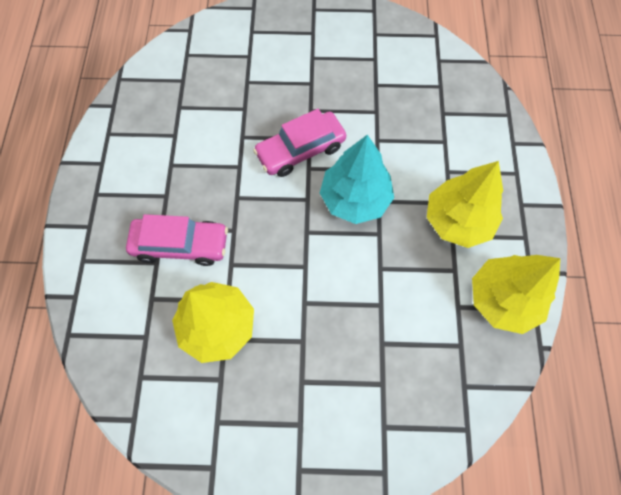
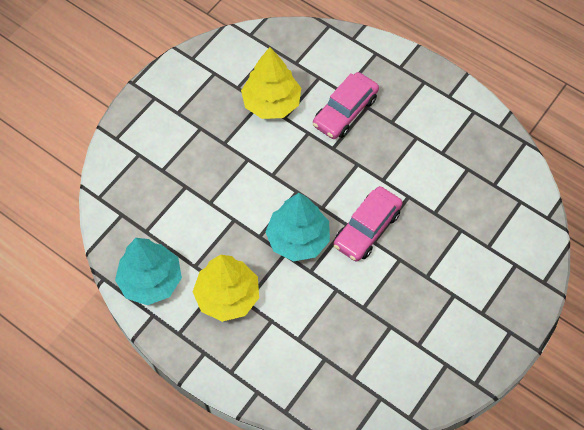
camera: 125 degrees right, 5 degrees down
(300, 150) = (367, 228): pink car -> pink car turned 150 degrees counterclockwise
(503, 299) = (151, 280): yellow tree -> turquoise tree

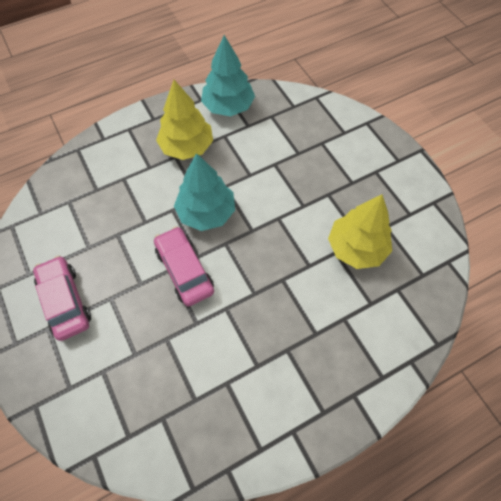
camera: 115 degrees right, 0 degrees up
(345, 111) = (319, 309): pink car -> pink car (65, 301)

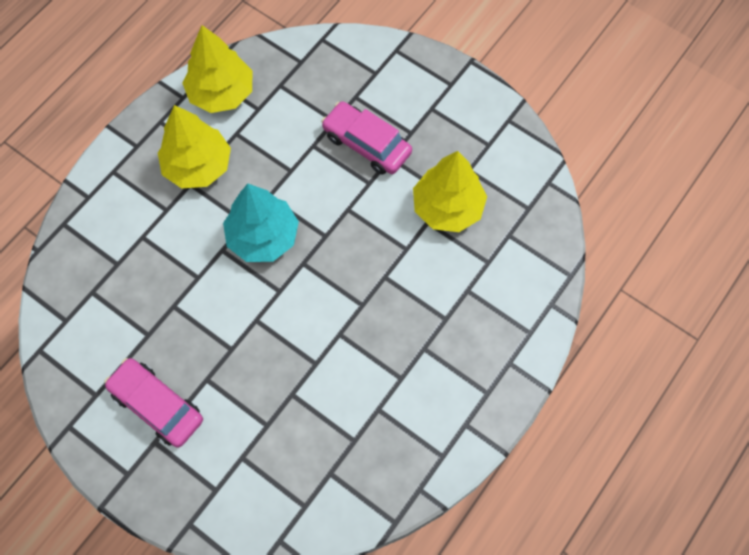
camera: 25 degrees left, 5 degrees up
(185, 270) = (273, 313): pink car -> pink car (366, 144)
(228, 106) = (221, 93): turquoise tree -> yellow tree

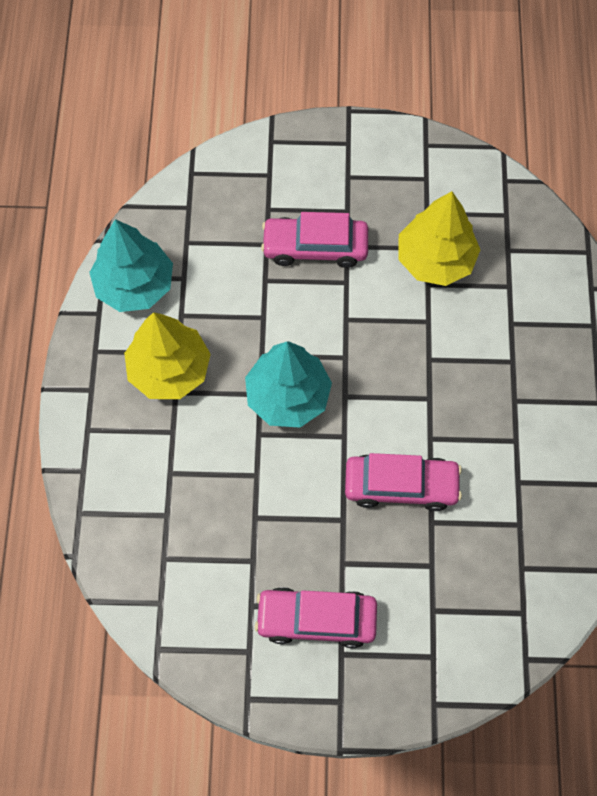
camera: 35 degrees left, 0 degrees up
(221, 93) = (135, 285): yellow tree -> turquoise tree
(291, 353) = (401, 486): none -> pink car

